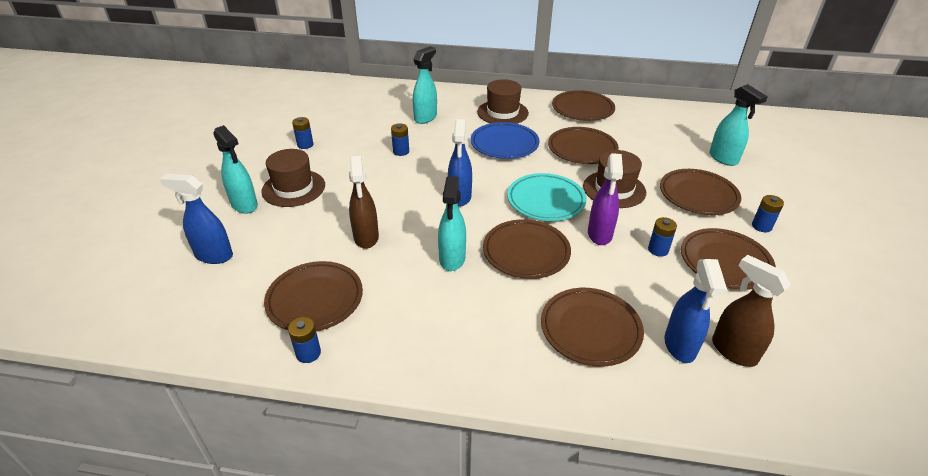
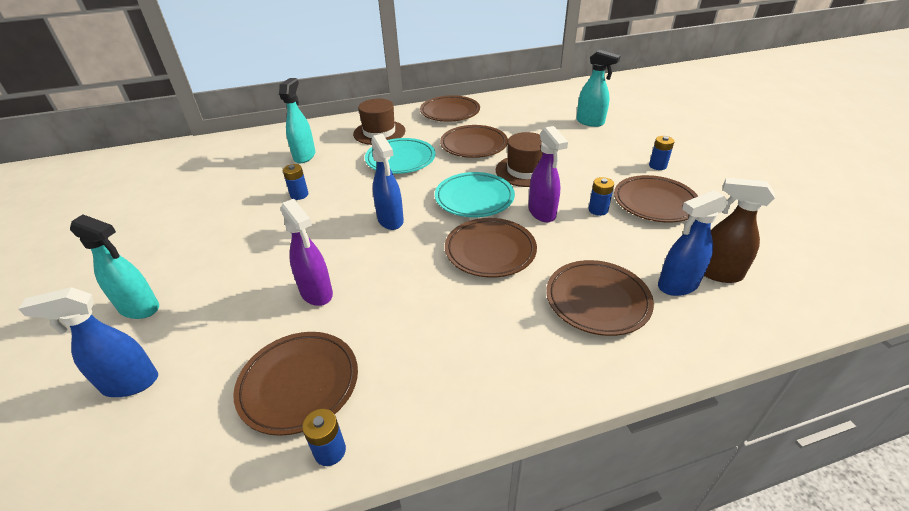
camera: 25 degrees left, 0 degrees up
(293, 188) = (195, 269): brown hat -> none
(305, 145) = (181, 219): blue battery -> none
(366, 238) = (317, 293): brown spray bottle -> purple spray bottle
(452, 259) = (424, 283): turquoise spray bottle -> none
(504, 144) = (400, 160): blue plate -> turquoise plate
(680, 346) = (677, 285): blue spray bottle -> blue spray bottle turned 90 degrees clockwise
(698, 195) = (594, 156): brown plate -> none

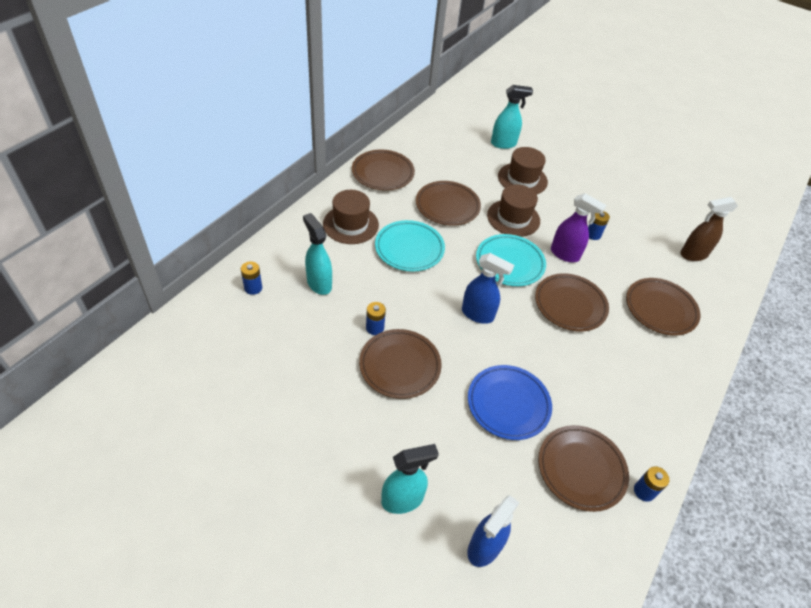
camera: 45 degrees left, 10 degrees up
(317, 293) = (508, 404): purple spray bottle -> blue plate
(575, 149) = (522, 179): none -> brown hat
(654, 203) = (616, 212): brown plate -> brown plate (400, 366)
(657, 166) = (587, 175): blue battery -> blue battery (253, 288)
(677, 285) = (684, 275): blue spray bottle -> none

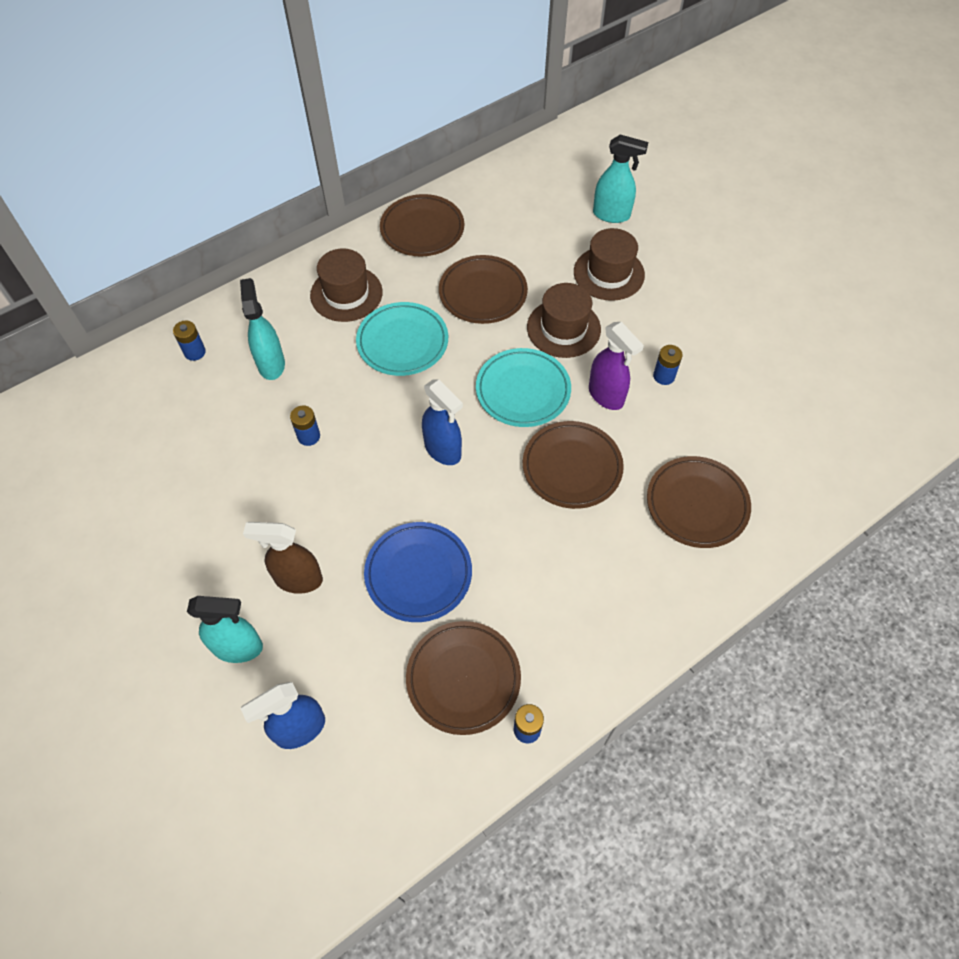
camera: 25 degrees right, 10 degrees up
(400, 366) = (314, 491): brown plate -> none
(693, 254) = (797, 438): brown spray bottle -> brown spray bottle (298, 579)

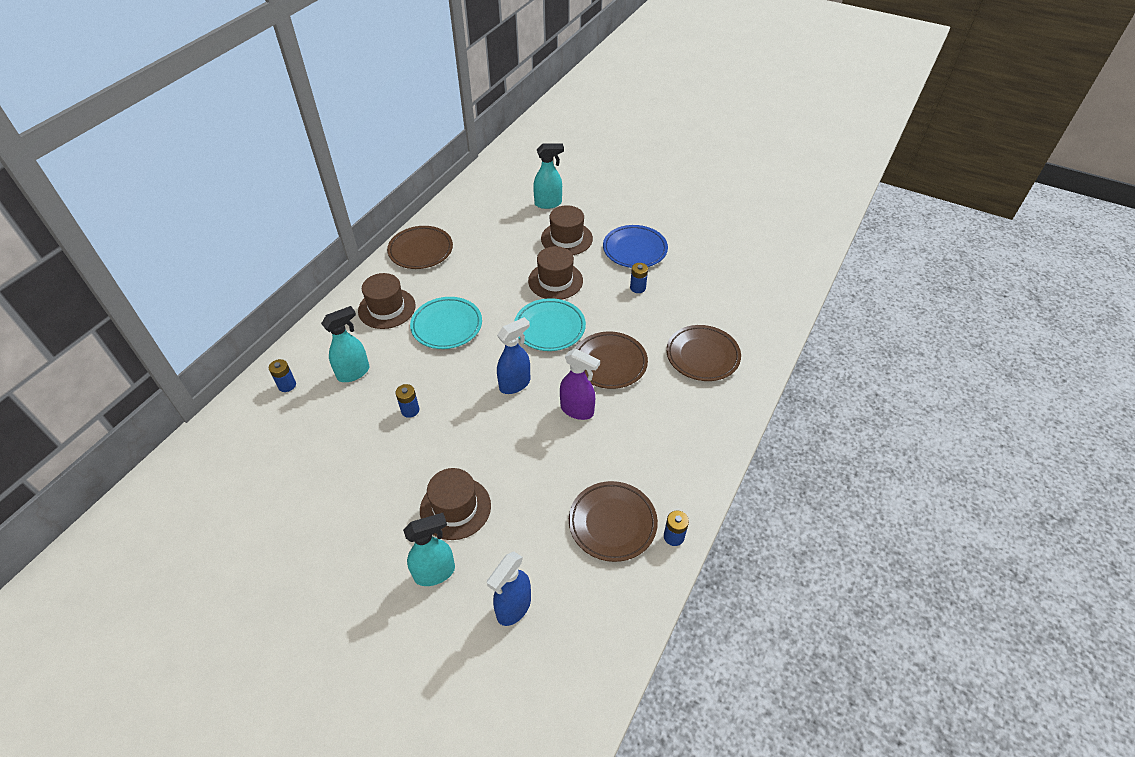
camera: 25 degrees left, 10 degrees down
(271, 364) = (354, 372): turquoise spray bottle -> turquoise spray bottle turned 90 degrees clockwise
(298, 579) = (455, 508): brown spray bottle -> brown hat
(418, 574) = (542, 469): blue plate -> blue plate (634, 250)
(443, 450) = (515, 384): blue spray bottle -> blue spray bottle turned 60 degrees counterclockwise
(483, 293) = (487, 277): brown plate -> none
(606, 396) = (607, 312): purple spray bottle -> purple spray bottle (577, 410)

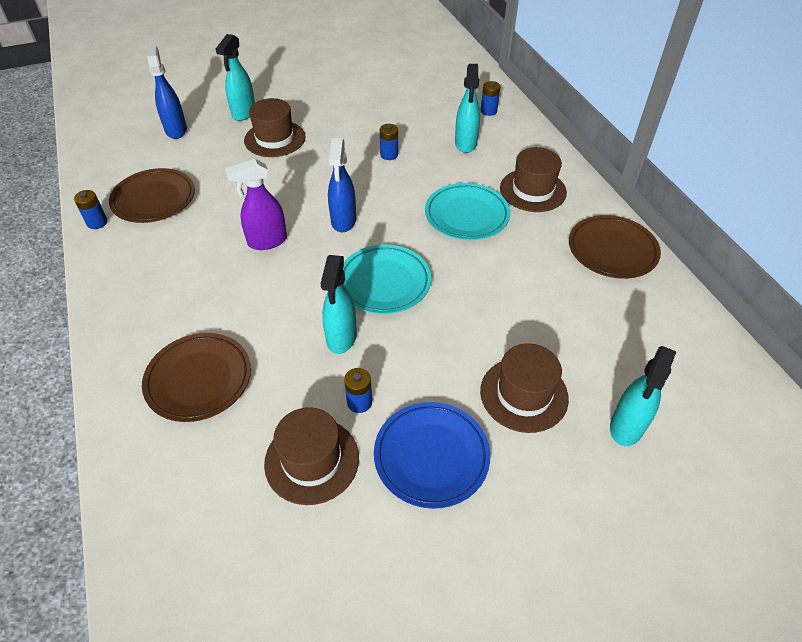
camera: 130 degrees right, 0 degrees up
(555, 281) = (451, 331): brown hat -> brown hat (312, 460)
(609, 319) = (341, 338): none -> turquoise spray bottle
(610, 363) = (287, 297): brown plate -> none

